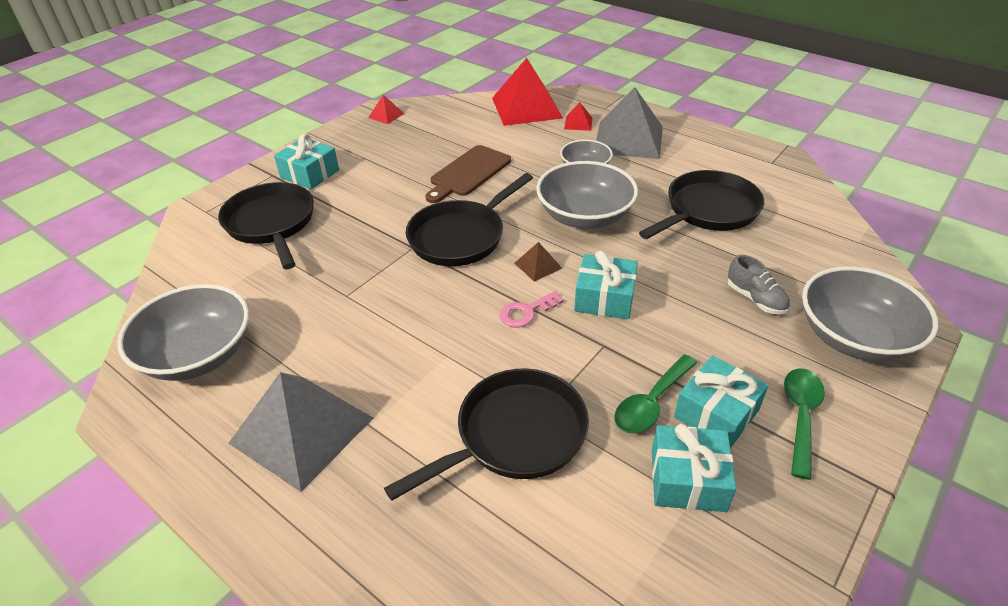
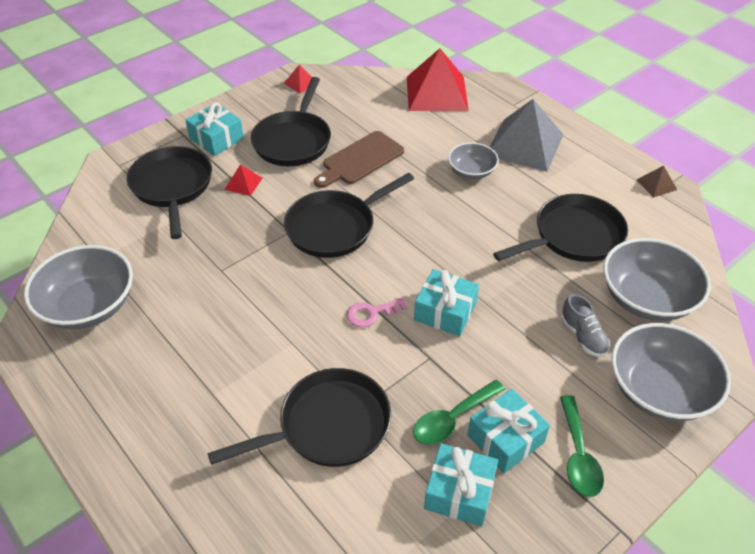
camera: 10 degrees right, 5 degrees up
(302, 430) = (158, 389): grey pyramid -> none
(393, 165) = (293, 140): none -> black pan
(538, 265) = (395, 268): brown pyramid -> brown pyramid (656, 184)
(578, 123) = (481, 118): red pyramid -> red pyramid (243, 183)
(584, 216) = (454, 224): grey bowl -> grey bowl (647, 298)
(800, 416) = (578, 455): green spoon -> green spoon turned 150 degrees clockwise

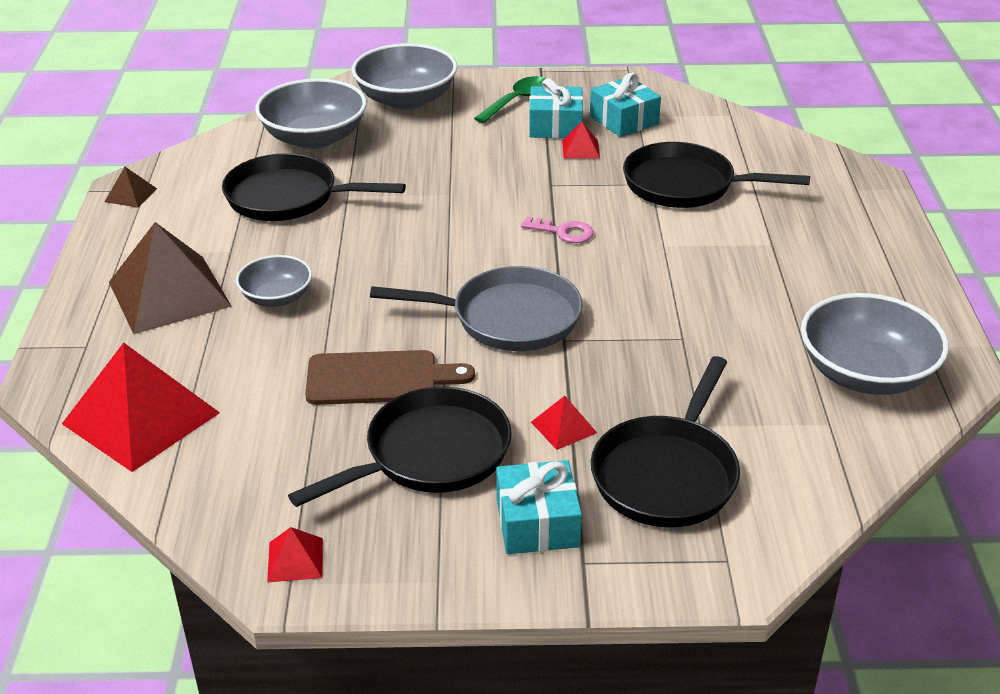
camera: 140 degrees left, 10 degrees down
(335, 227) = (507, 318): black pan -> grey pan
(445, 312) = (494, 204): turquoise gift -> none
(452, 419) = (581, 149): green spoon -> red pyramid
(524, 144) = (169, 293): grey pyramid -> brown pyramid
(583, 336) = (407, 142): grey shoe -> none

